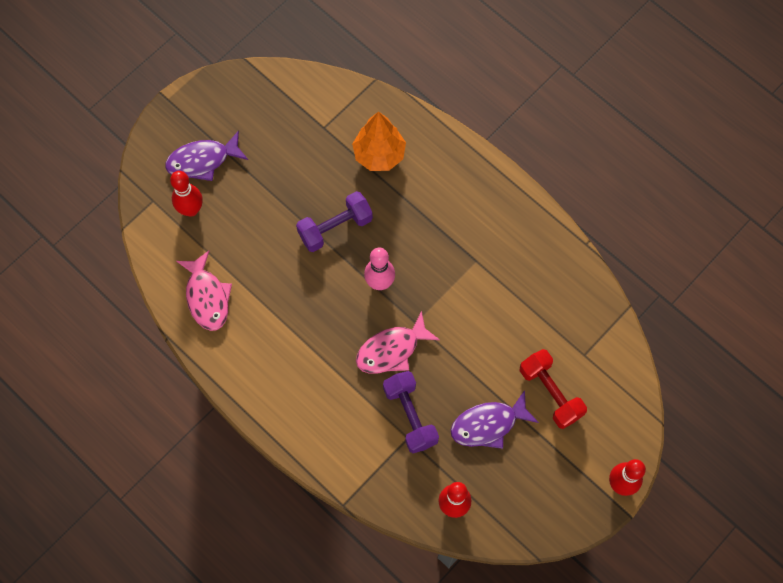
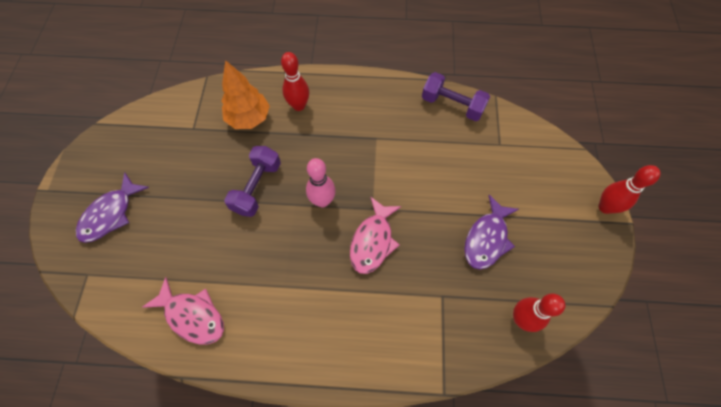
camera: 40 degrees left, 5 degrees down
(191, 209) = (127, 257): red bowling pin -> red bowling pin (299, 106)
(410, 416) = (429, 278): purple dumbbell -> purple dumbbell (452, 105)
(550, 393) = (504, 184): red dumbbell -> none

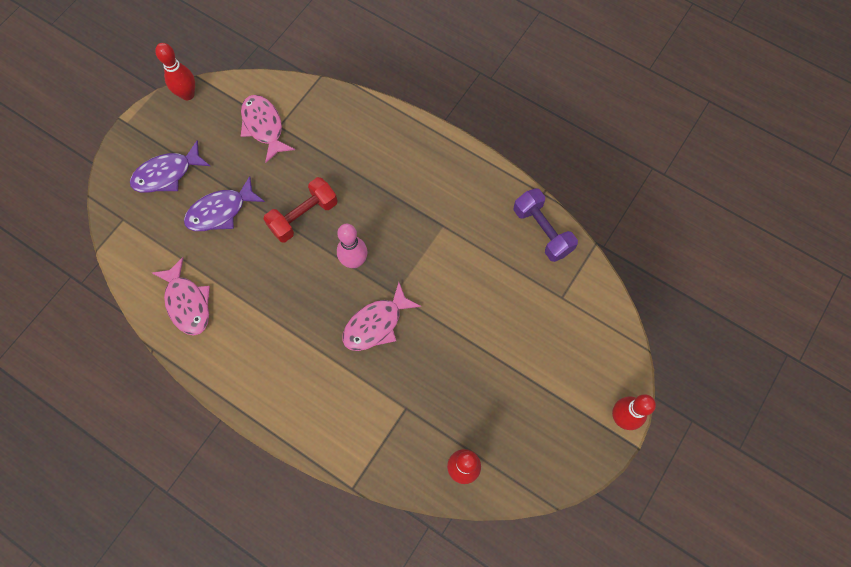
camera: 30 degrees right, 5 degrees up
(180, 135) = (264, 126): none -> pink fish
(249, 118) = (335, 142): orange tree -> none
(257, 187) = (303, 216): purple dumbbell -> red dumbbell
(299, 106) = (389, 153): red bowling pin -> red bowling pin (187, 94)
(487, 238) = (482, 381): purple fish -> purple fish (220, 211)

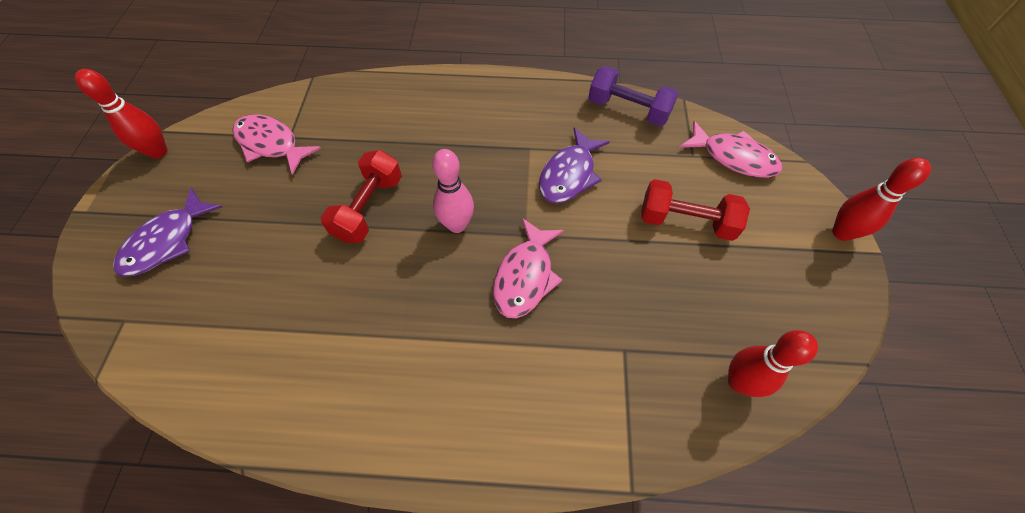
camera: 30 degrees left, 10 degrees down
(187, 303) = (266, 377): pink fish -> pink fish (733, 157)
(220, 211) = (260, 249): purple fish -> purple fish (569, 175)
(514, 346) = (686, 221): none -> red dumbbell

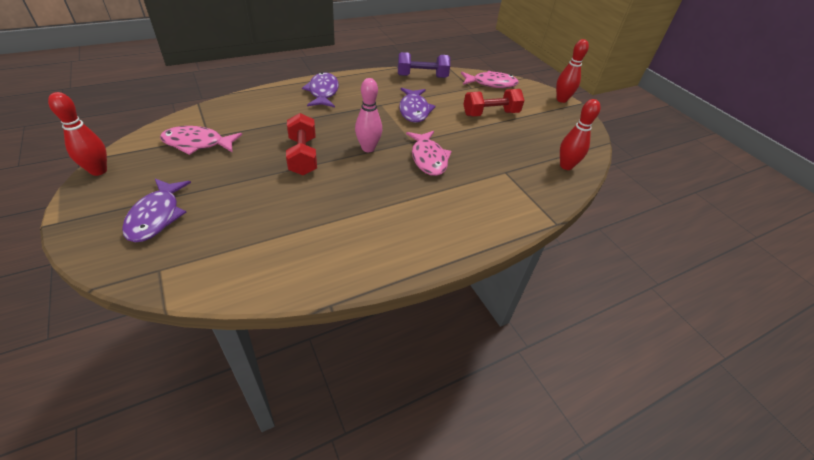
camera: 35 degrees left, 15 degrees down
(467, 101) = (323, 92): none -> purple fish

